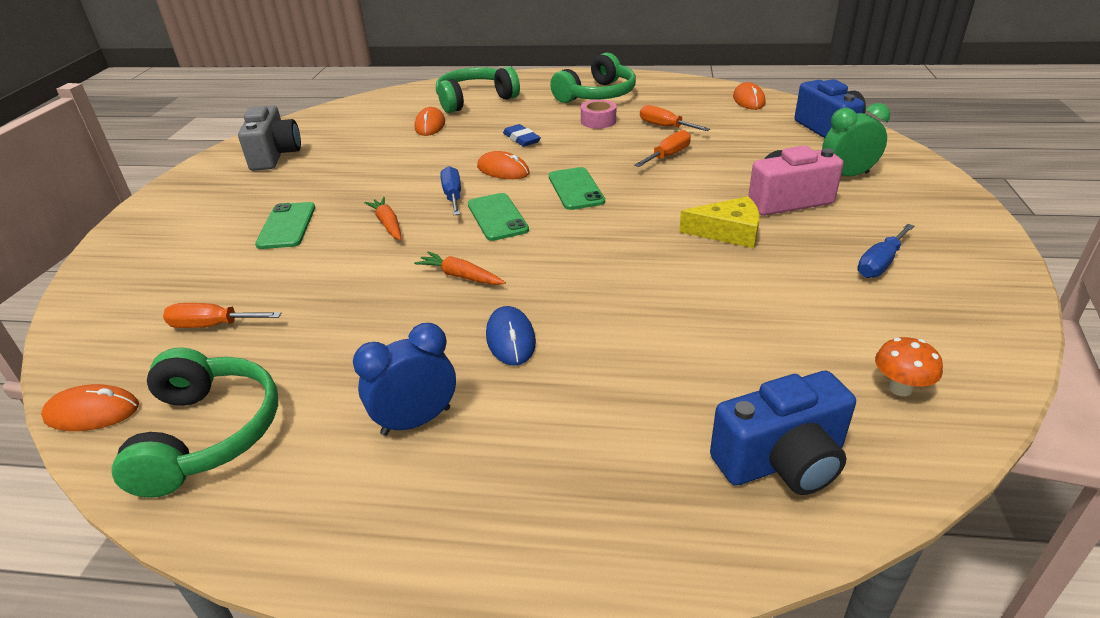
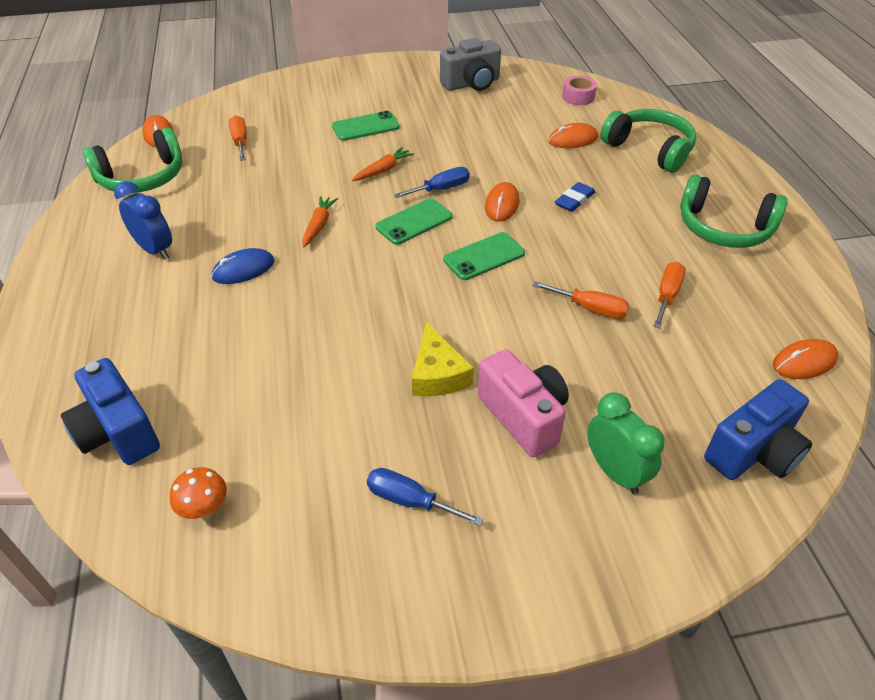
camera: 70 degrees right, 10 degrees up
(598, 121) = (650, 242): pink tape -> pink tape (578, 97)

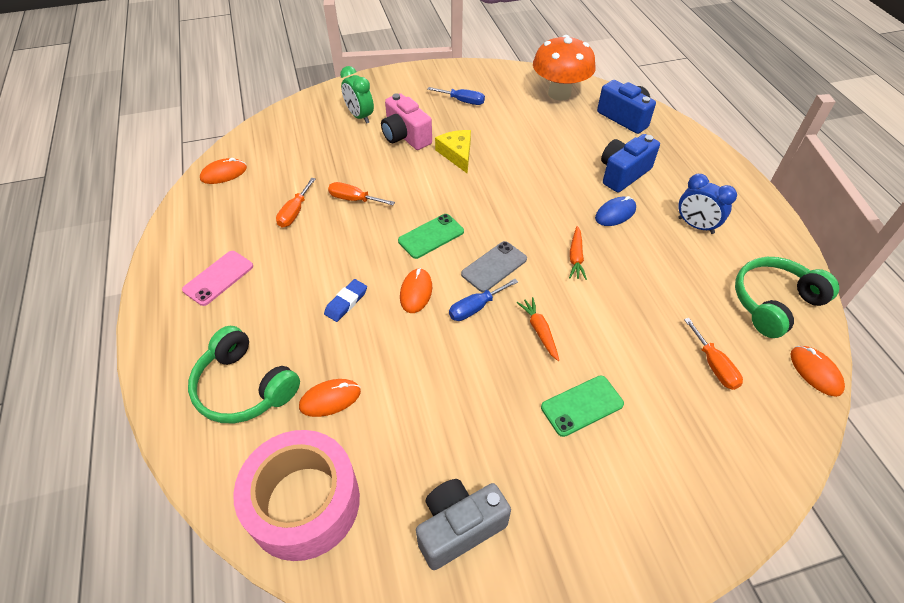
camera: 175 degrees right, 5 degrees up
(205, 509) = (559, 93): orange mushroom -> orange mushroom, size x2.33
(383, 170) = (539, 331): orange carrot -> orange carrot turned 120 degrees clockwise
(414, 222) = (494, 266): green phone -> grey phone
(578, 97) = (304, 502): pink tape -> pink tape, size x2.38
(723, 228) = (218, 278): green headphones -> pink phone
(753, 452) = (283, 128): blue camera -> blue camera (623, 174)

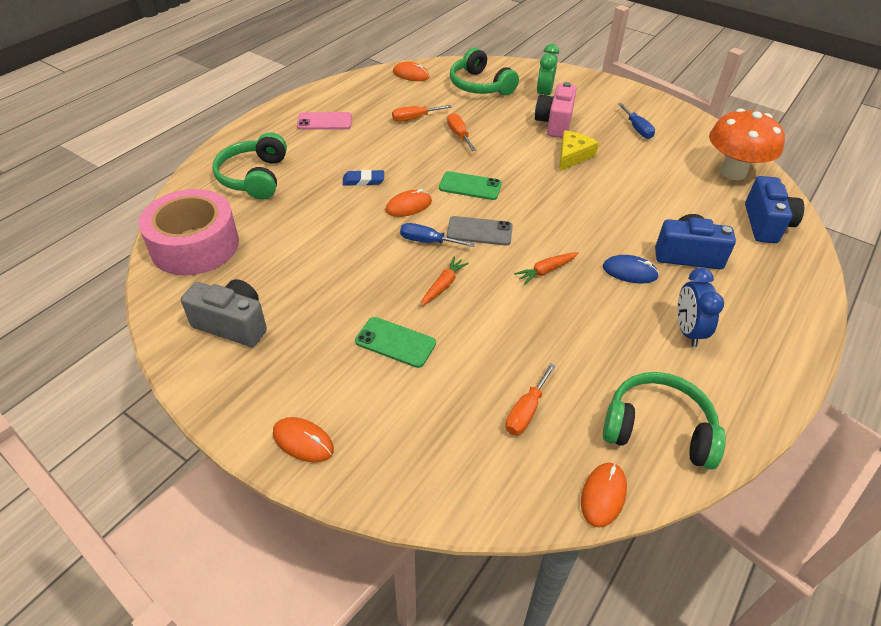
camera: 50 degrees right, 5 degrees down
(300, 143) = (480, 86): none -> green headphones
(330, 399) = (279, 215): orange mouse -> orange mouse (303, 441)

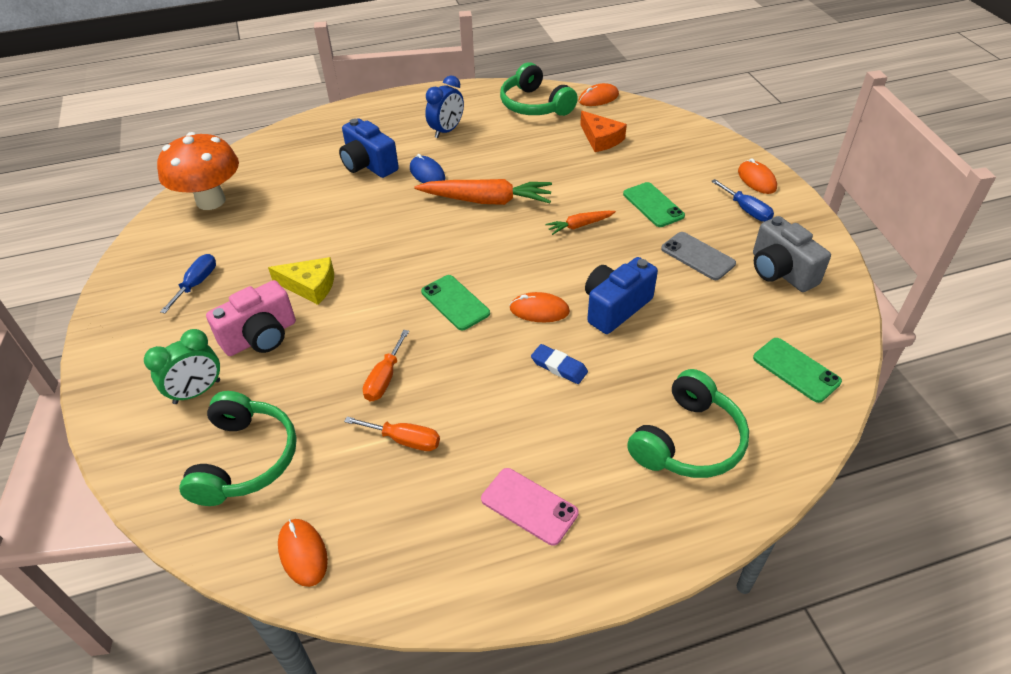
camera: 140 degrees left, 0 degrees up
(195, 245) = (796, 370): pink tape -> green phone
(427, 241) = (556, 266): blue screwdriver -> blue screwdriver (746, 210)
(479, 231) = (500, 254): grey phone -> grey phone (698, 256)
(526, 411) = (601, 139): orange screwdriver -> orange cheese
(546, 271) = (487, 200): orange carrot -> orange carrot, size x1.94
(572, 156) = (310, 286): yellow cheese -> yellow cheese turned 150 degrees counterclockwise
(766, 224) = (274, 157): blue camera -> blue camera (615, 307)

